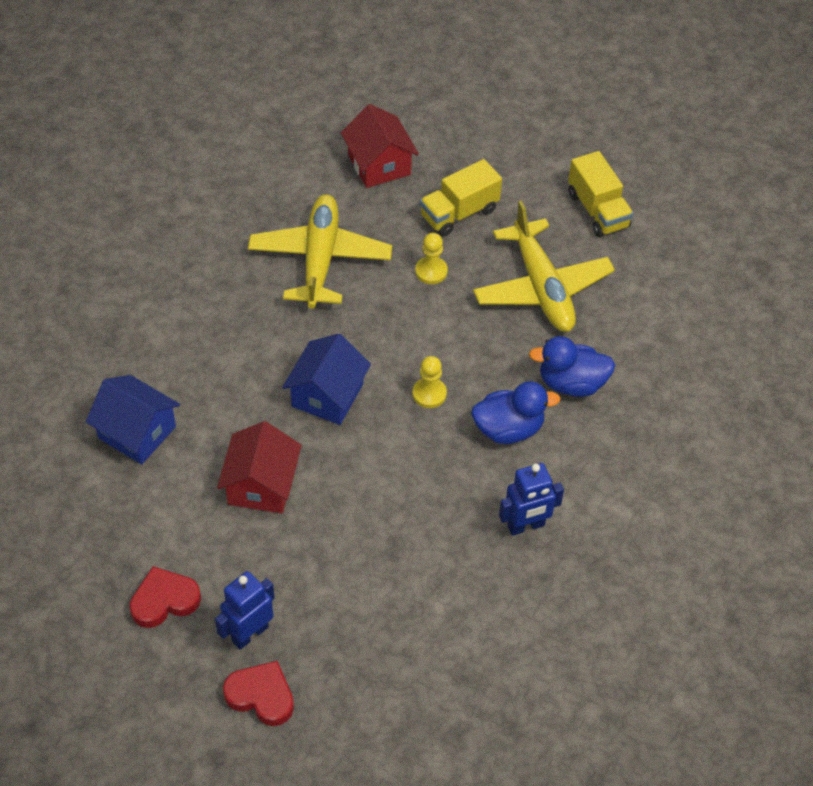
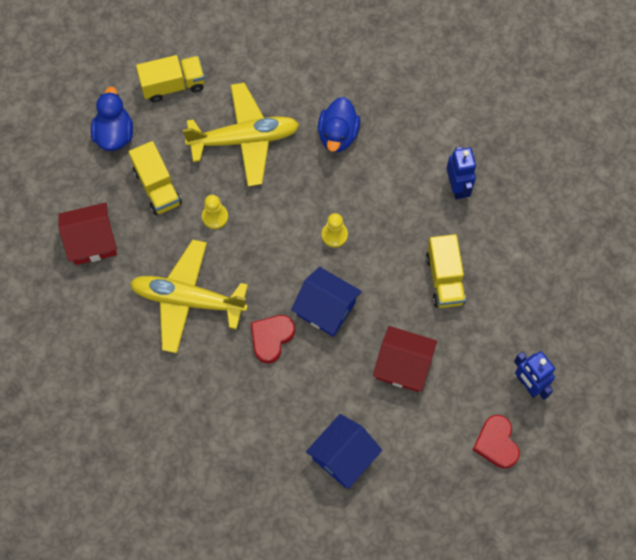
camera: 80 degrees left, 15 degrees up
(261, 696) = (577, 380): red heart -> red heart (271, 338)
(388, 521) = (444, 279): none -> yellow truck
(508, 429) = (373, 185): blue duck -> blue duck (114, 134)

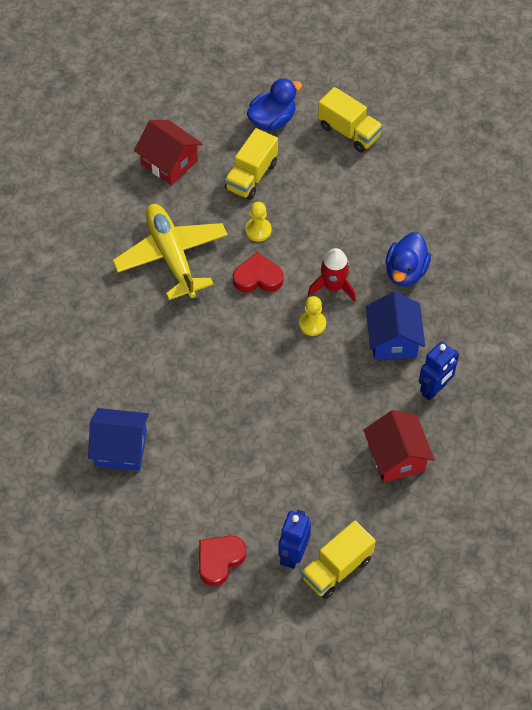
camera: 55 degrees right, 10 degrees down
(244, 139) = (344, 208): yellow plane -> none
(271, 338) = (184, 334): red heart -> red heart (258, 277)
(311, 196) = (333, 286): none -> red rocket
(326, 309) = (241, 358): blue house -> blue house (393, 340)
(338, 135) = (405, 272): blue duck -> blue duck turned 45 degrees counterclockwise
(403, 365) = (235, 445): red house -> red house (396, 457)
(444, 279) = (339, 430): yellow truck -> yellow truck (337, 568)

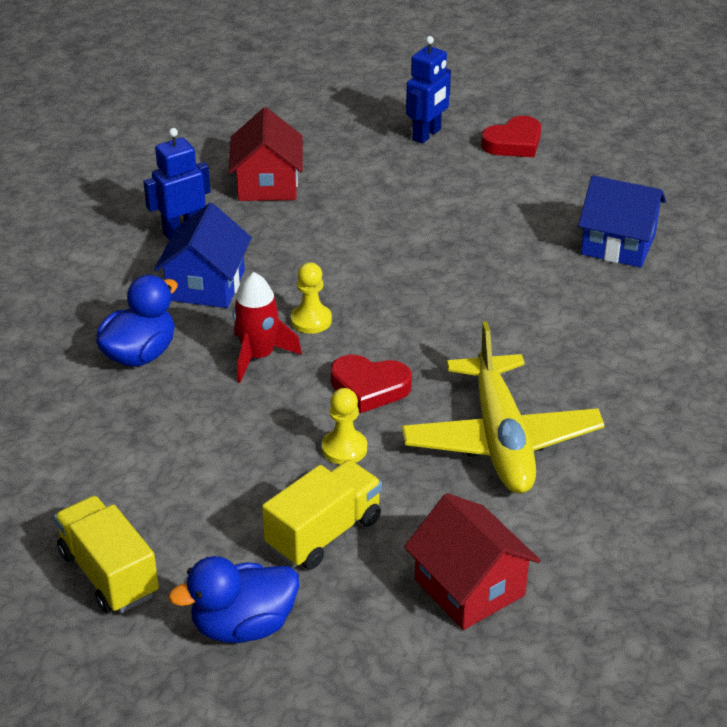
camera: 165 degrees left, 20 degrees down
(337, 568) = (382, 119): yellow truck -> none

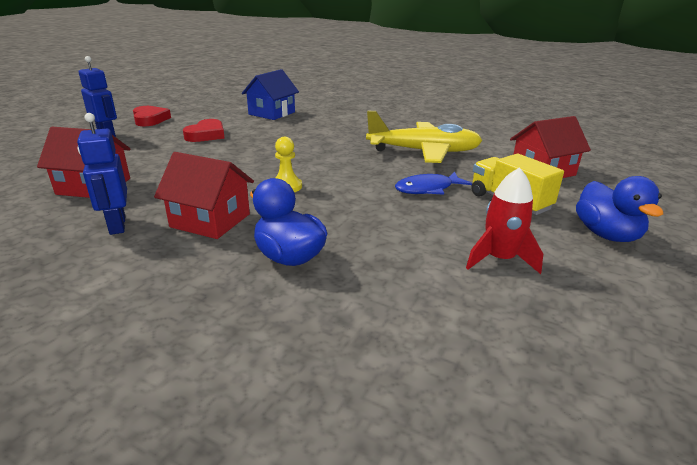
camera: 80 degrees left, 10 degrees down
(109, 574) = (578, 288): yellow truck -> none
(206, 285) = (210, 220): blue house -> red house
(258, 356) = (318, 207): red rocket -> red rocket (499, 259)
(344, 449) = (427, 189): yellow pawn -> blue fish
(369, 387) = (368, 177): red heart -> red heart (206, 135)

